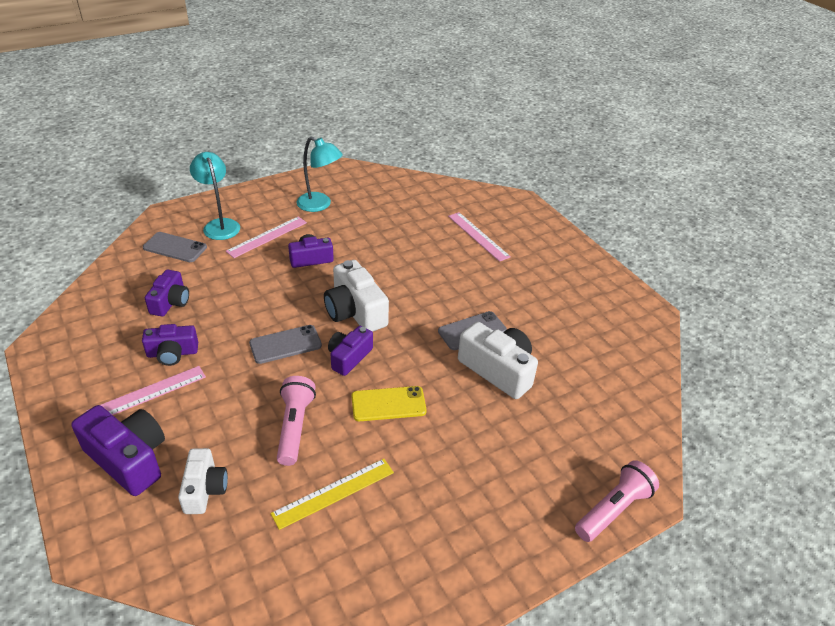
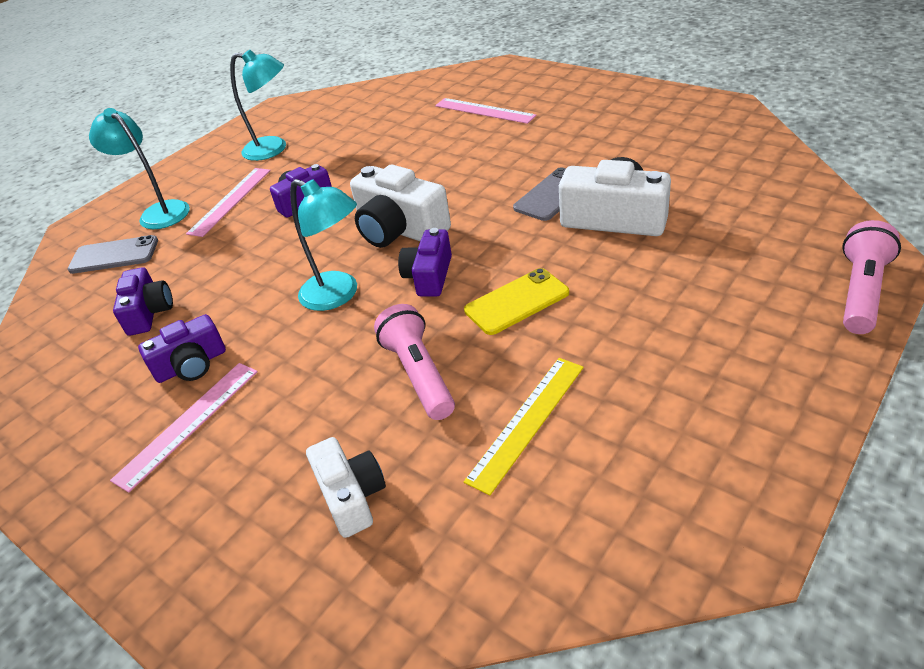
camera: 15 degrees left, 0 degrees up
(129, 459) = (214, 510): purple camera -> none
(285, 344) = (338, 295): grey phone -> turquoise lamp

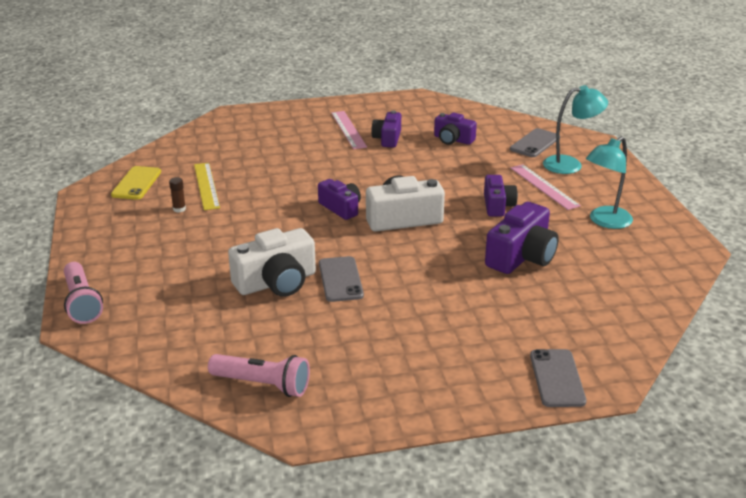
camera: 125 degrees right, 10 degrees down
(338, 295) = (373, 182): turquoise lamp -> none
(351, 496) = (246, 144): white camera -> none
(386, 150) = (522, 256): none -> purple camera
(419, 374) = (278, 177): pink flashlight -> pink flashlight (262, 385)
(484, 111) = (516, 323): pink ruler -> none
(517, 302) = (273, 218): yellow phone -> yellow phone (136, 183)
(521, 77) = (557, 378): none -> grey phone
(614, 391) = (179, 209): none -> brown glue stick

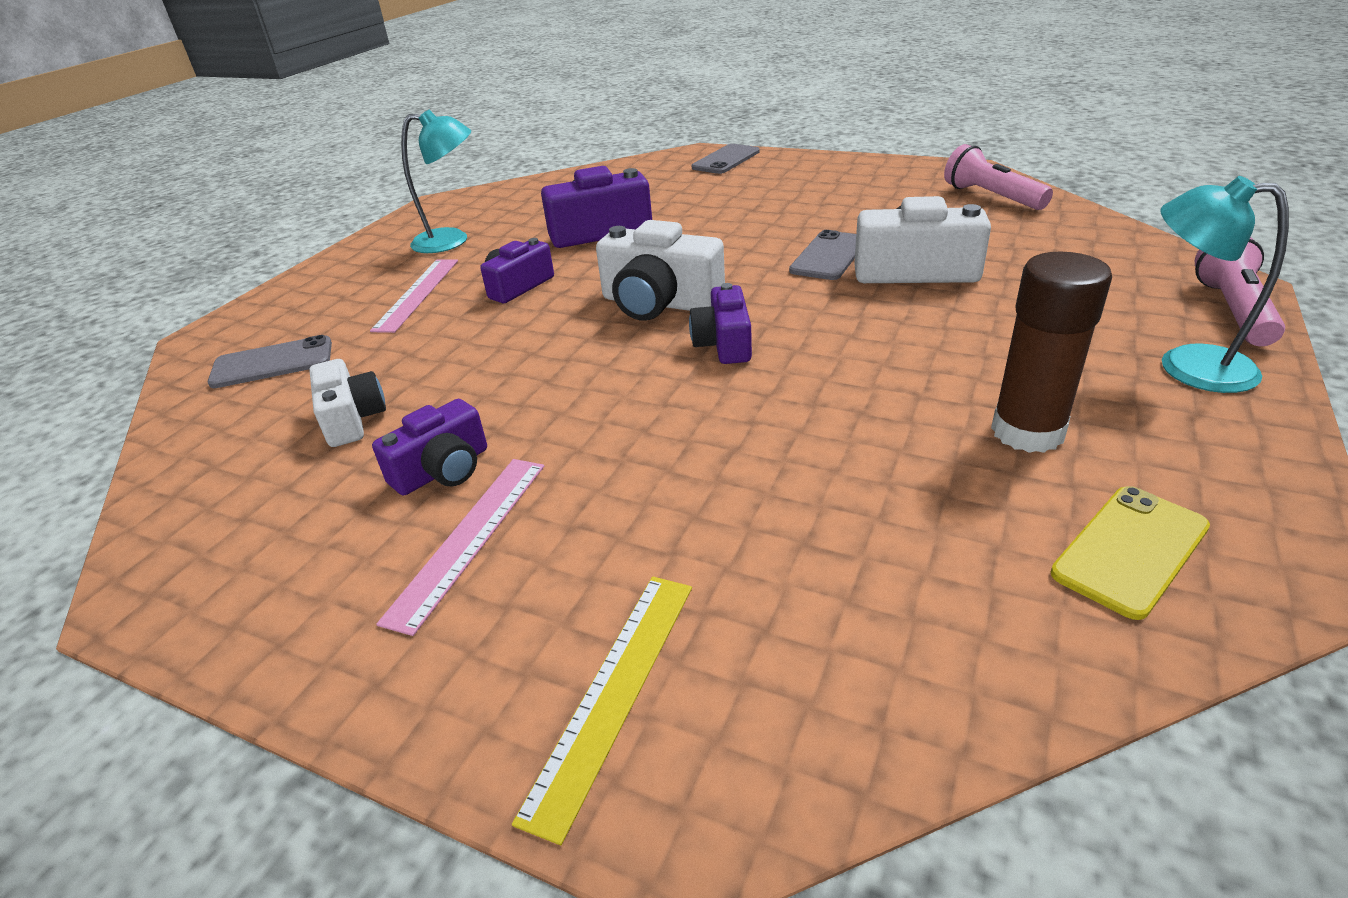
camera: 140 degrees left, 5 degrees up
(179, 209) = (1027, 431): brown glue stick -> brown glue stick, size x2.40
(206, 186) = (942, 476): yellow ruler -> yellow ruler (614, 692)
(453, 139) = (352, 419): purple camera -> white camera
(570, 164) = (320, 313): turquoise lamp -> turquoise lamp (1186, 366)

